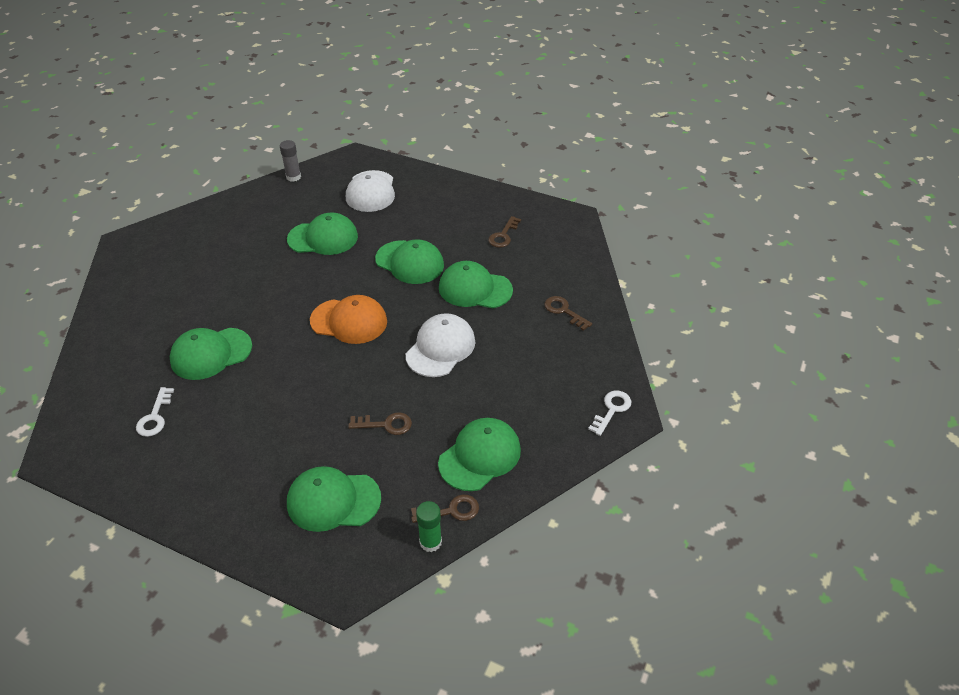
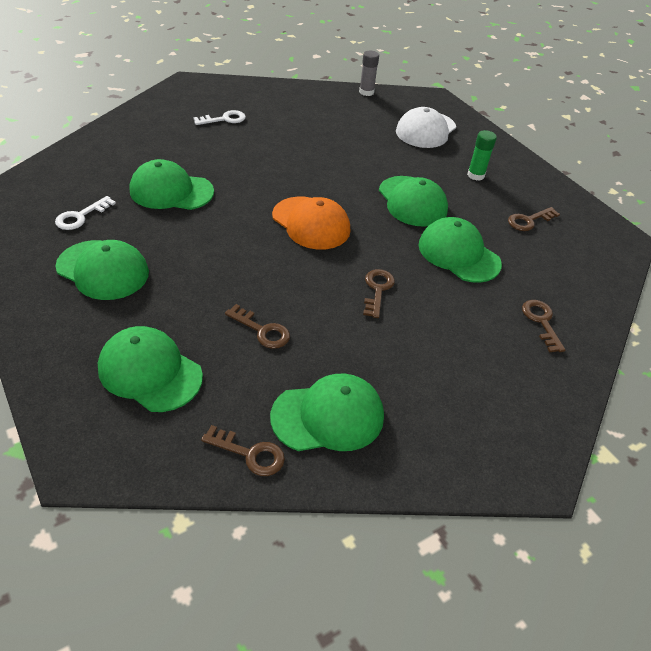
camera: 30 degrees right, 0 degrees up
(323, 238) = (349, 147): green cap -> green cap (103, 270)
(430, 542) = (201, 473): green glue stick -> green glue stick (475, 175)
(440, 348) = (377, 290): white cap -> brown key
(612, 410) = (520, 455): white key -> white key (224, 119)

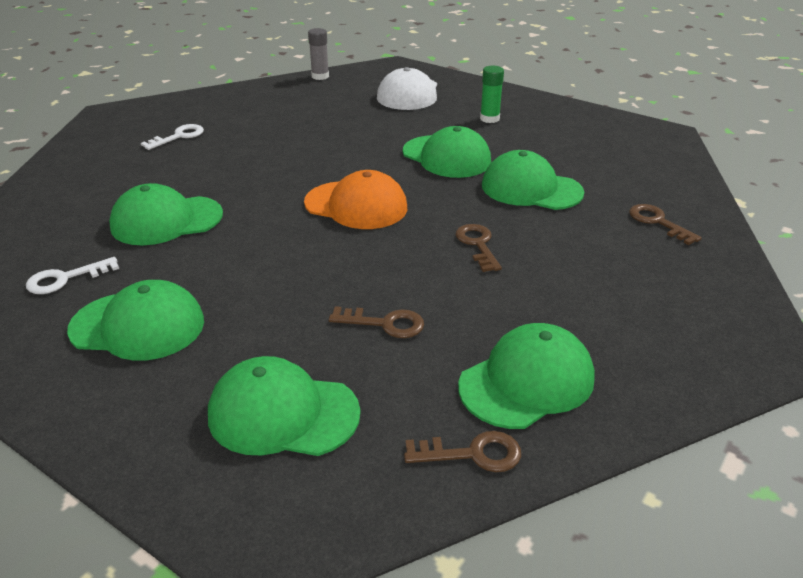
camera: 20 degrees left, 10 degrees down
(81, 216) = (65, 279): white key -> white key turned 45 degrees clockwise
(529, 221) = (572, 142): brown key -> none

